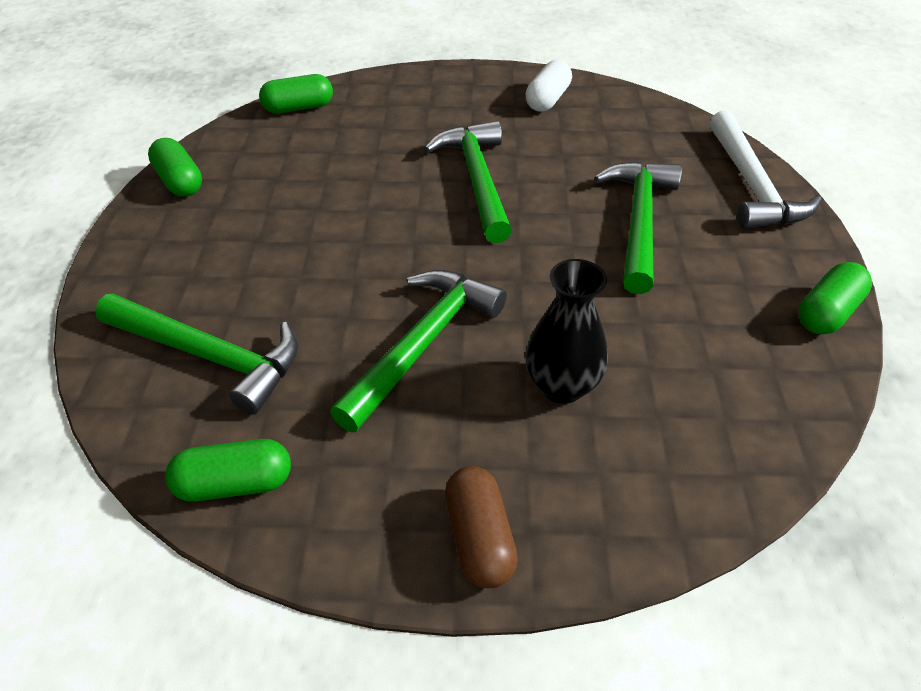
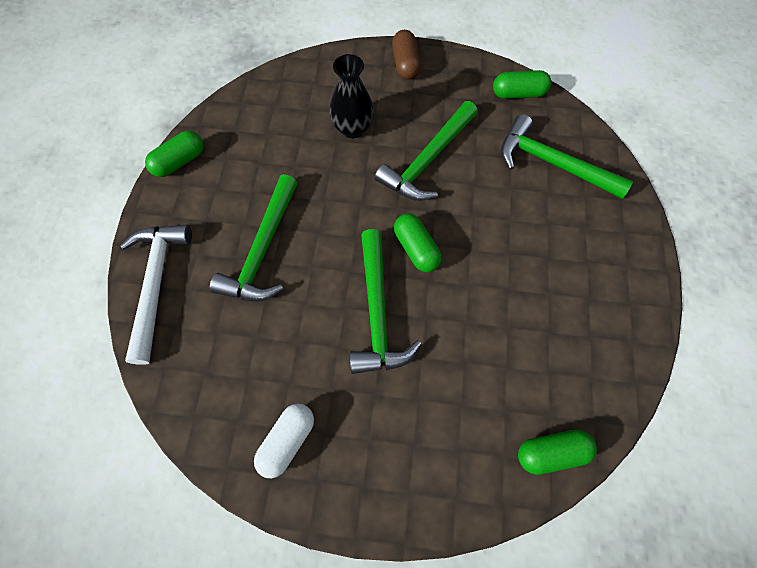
camera: 175 degrees left, 20 degrees up
(179, 181) = (632, 335): green capsule -> green capsule (416, 248)

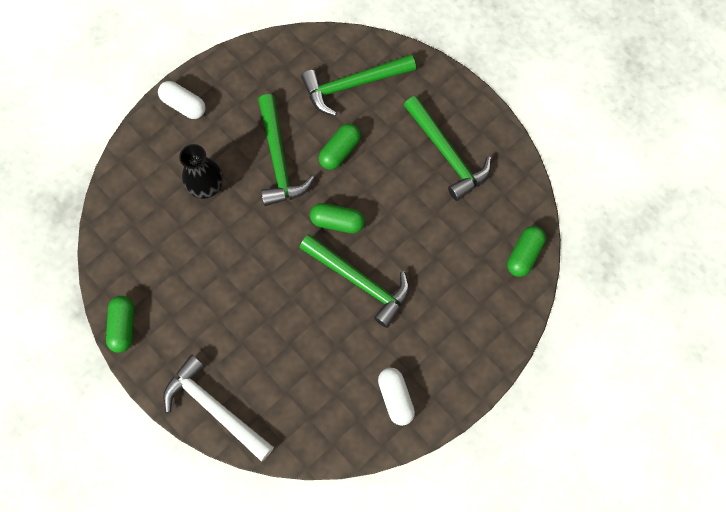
camera: 50 degrees left, 5 degrees up
(262, 250) = (251, 320): green hammer -> green hammer (447, 154)
(405, 64) = (183, 105): brown capsule -> white capsule
(518, 94) = (281, 55): green capsule -> green capsule (340, 151)

